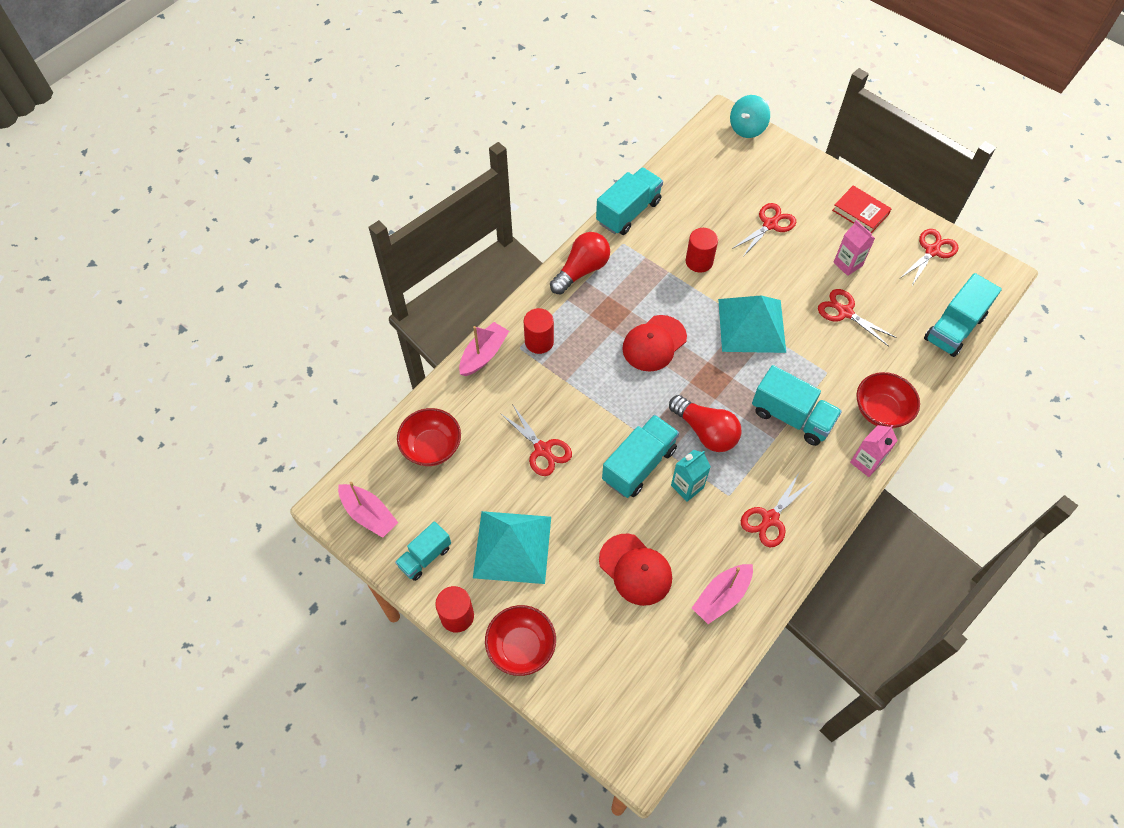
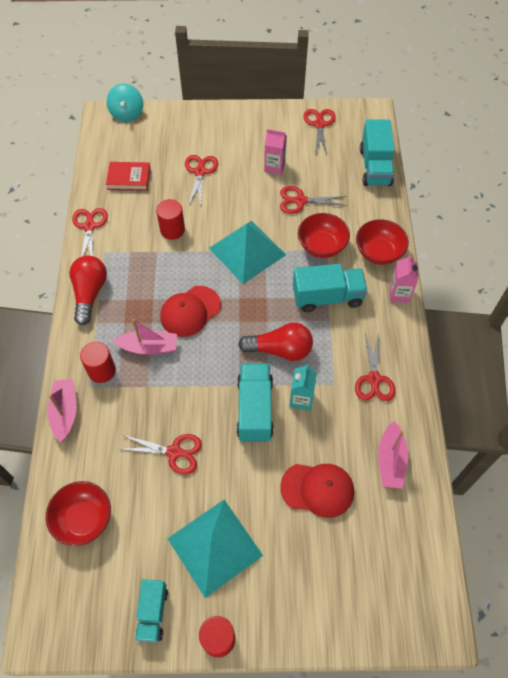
camera: 40 degrees left, 0 degrees up
(369, 514) = (76, 617): pink boat -> pink boat (148, 347)
(521, 647) = (287, 620): red bowl -> red bowl (322, 246)
(628, 212) = (89, 226): turquoise truck -> red scissors
(654, 343) = (190, 311): red cap -> red cap turned 45 degrees clockwise
(860, 212) = (253, 126): red book -> red book (129, 178)

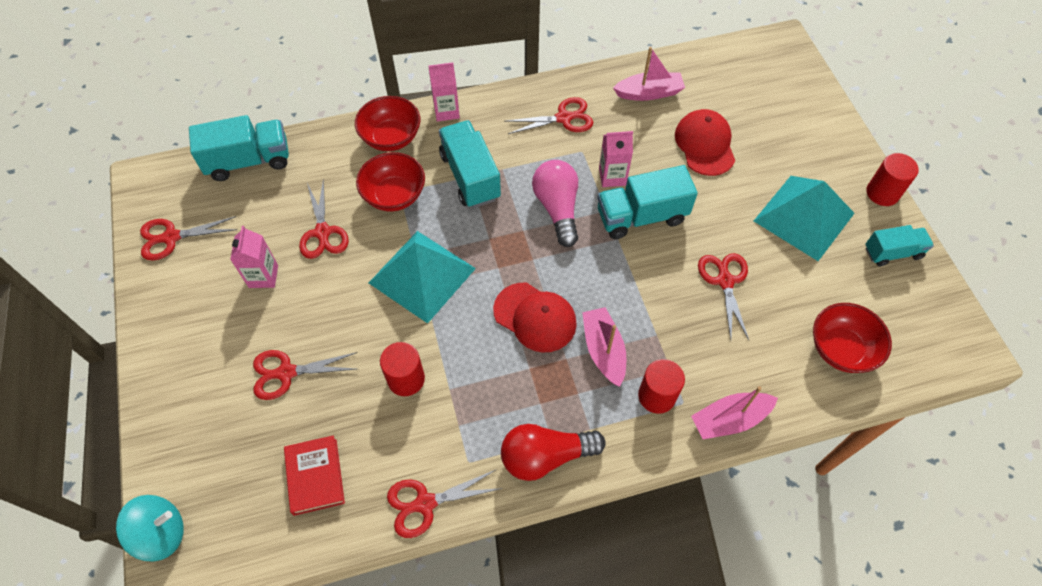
camera: 105 degrees left, 0 degrees up
(280, 350) = (557, 208): red light bulb -> pink light bulb
(301, 399) = (612, 176): turquoise carton -> pink carton

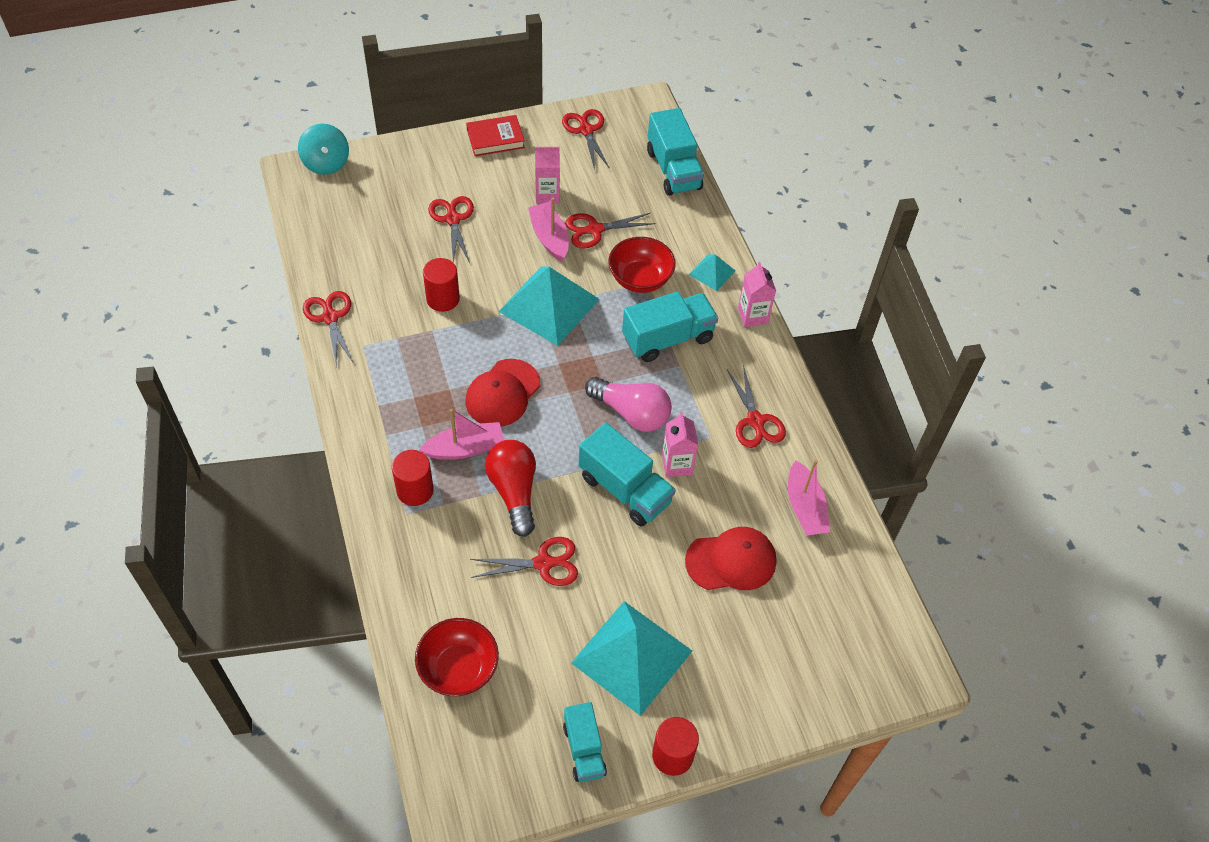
camera: 85 degrees right, 5 degrees down
(315, 476) = (360, 246): red book -> red book (495, 139)
(391, 138) = (712, 272): red bowl -> turquoise pyramid
(545, 456) = (363, 400): red light bulb -> red light bulb (514, 492)
(557, 208) = (631, 413): pink light bulb -> pink light bulb turned 45 degrees clockwise
(641, 216) = (625, 489): turquoise truck -> turquoise truck turned 150 degrees clockwise
(729, 419) = (386, 551): pink boat -> pink boat (549, 238)

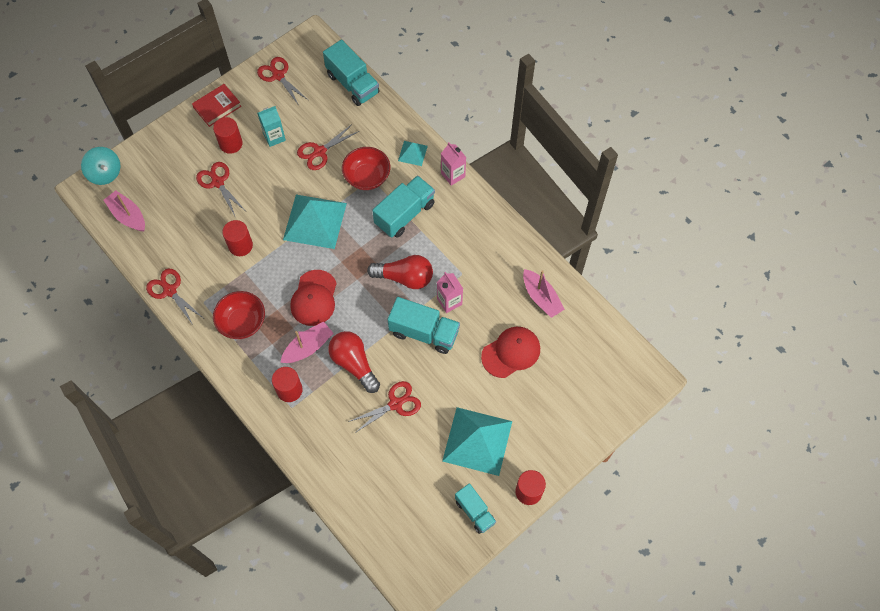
camera: 20 degrees left, 10 degrees up
(458, 668) = (375, 495): red bowl -> red bowl (242, 322)
(490, 183) = (231, 144): none -> red cylinder
(547, 194) = (274, 137): pink carton -> turquoise carton
(549, 238) = (291, 170): pink boat -> pink boat (128, 216)
(631, 413) = (405, 277): pink light bulb -> red light bulb
(755, 421) = (486, 250): red scissors -> none

